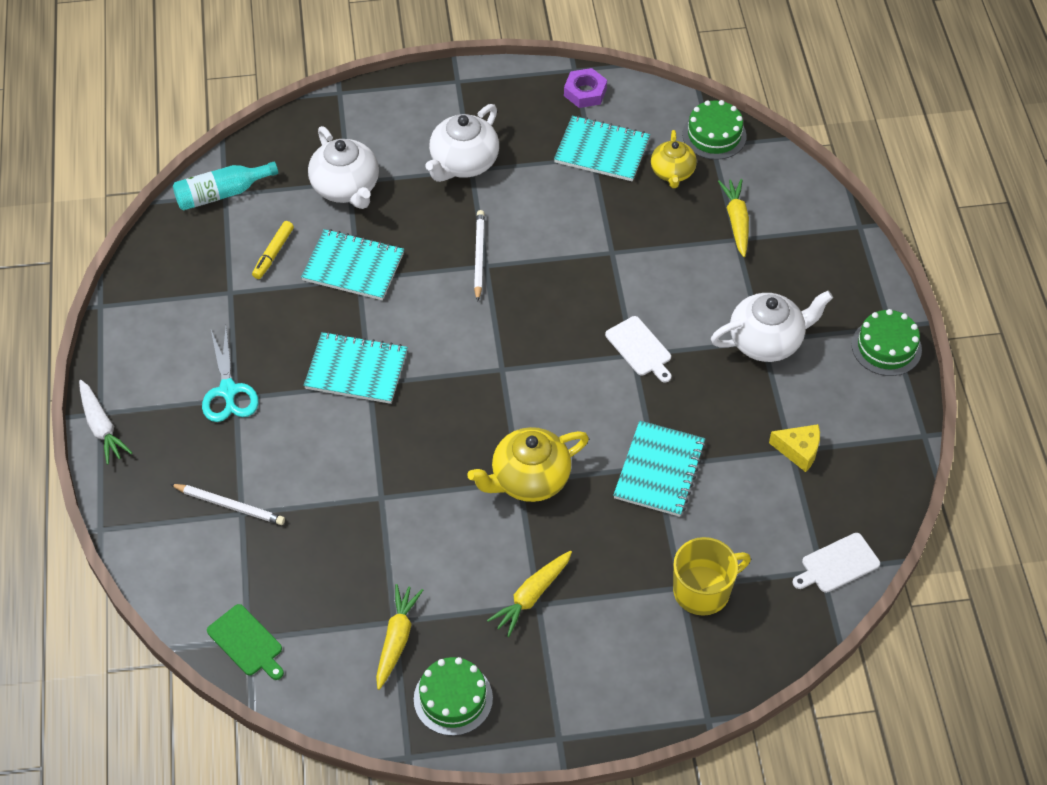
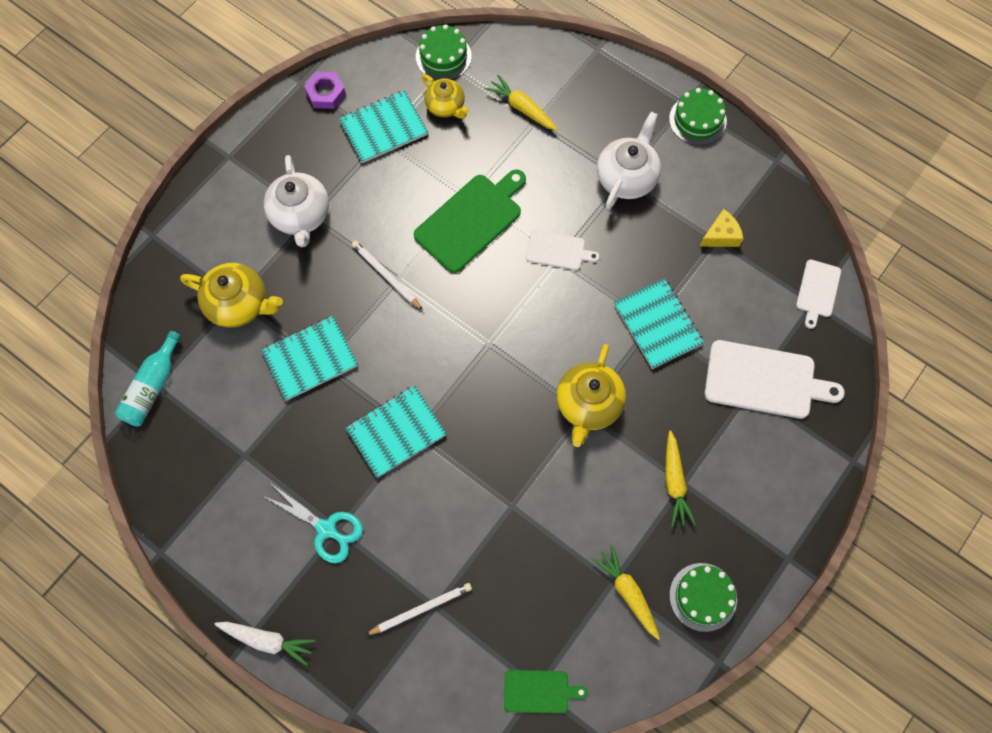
camera: 45 degrees left, 15 degrees up
(273, 253) = (242, 399): yellow marker -> none
(346, 187) = (239, 304): white teapot -> yellow teapot
(594, 270) = (471, 220): none -> green cutting board
(703, 590) = (764, 380): yellow mug -> white cutting board

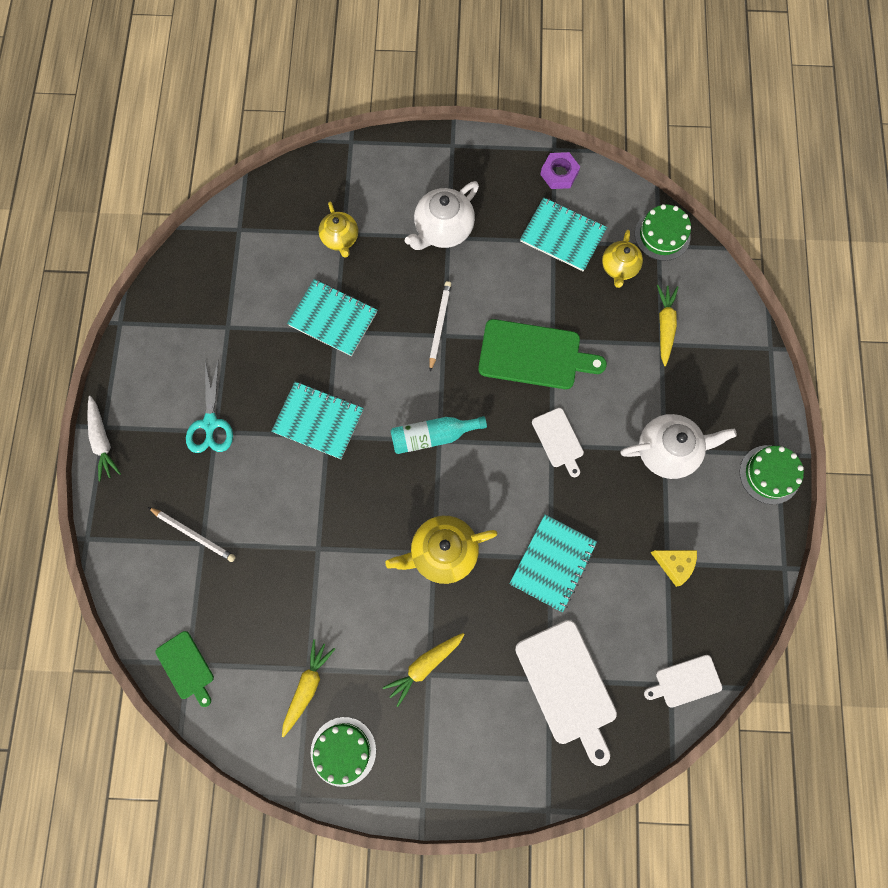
camera: 55 degrees right, 5 degrees up
(152, 387) = (236, 228): turquoise bottle -> turquoise bottle (433, 436)
(239, 304) = (340, 238): yellow teapot -> yellow teapot, size x0.65

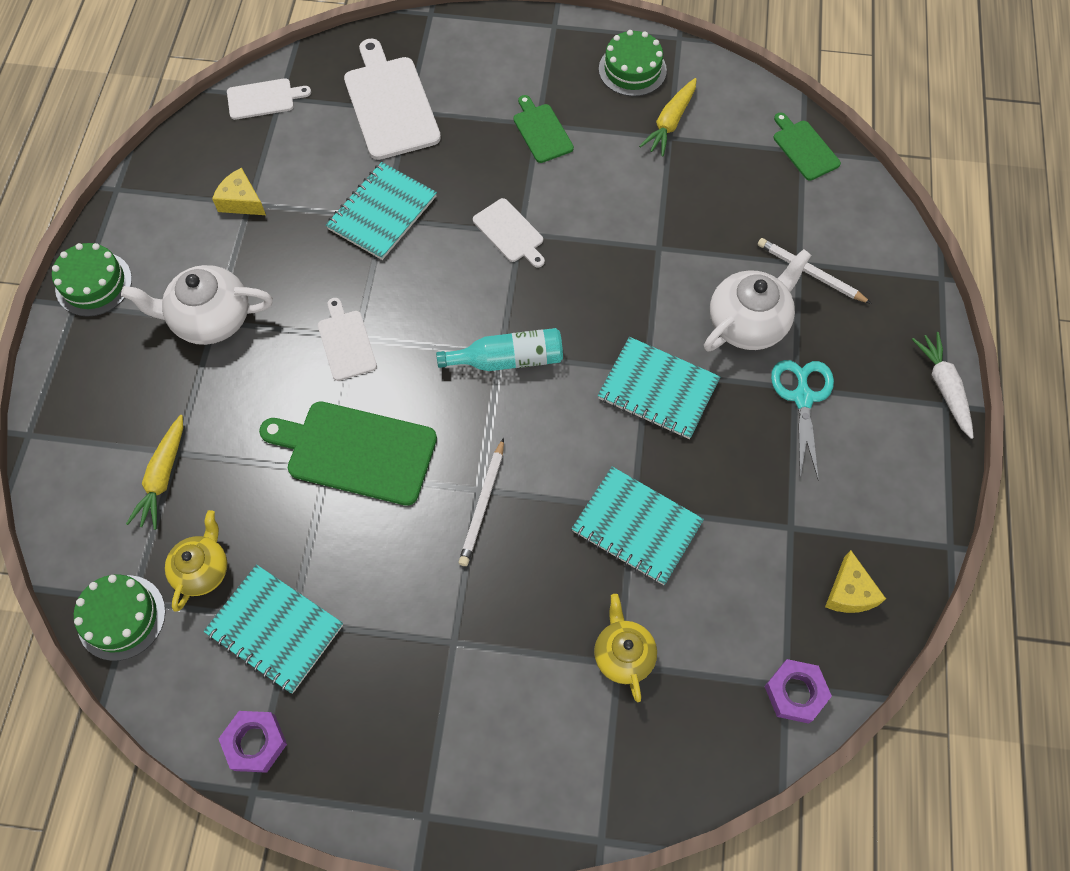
camera: 175 degrees left, 10 degrees down
(192, 288) = (849, 592): none -> yellow cheese
(233, 226) = (795, 692): none -> purple nut
(424, 666) = (541, 131): yellow carrot -> green cutting board
(442, 552) = (510, 232): yellow teapot -> white cutting board
(443, 229) = (460, 657): white teapot -> white teapot (748, 322)

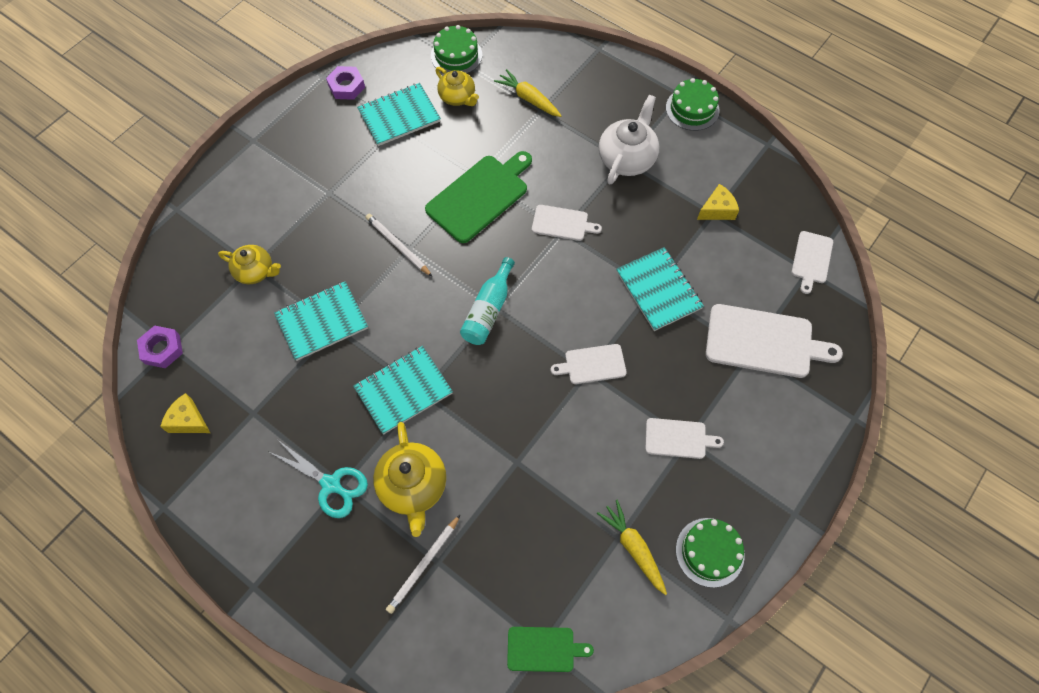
camera: 120 degrees right, 0 degrees up
(541, 131) = (678, 438): green cutting board -> white cutting board
(748, 322) = (413, 486): white teapot -> yellow teapot
(810, 273) = (423, 565): white pencil -> white pencil turned 150 degrees clockwise
(943, 387) = (266, 596): white carrot -> none

